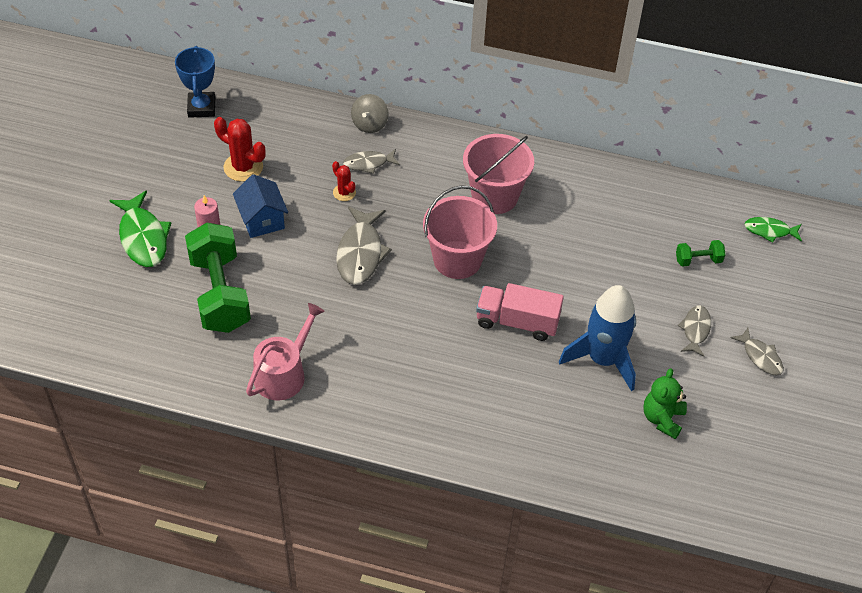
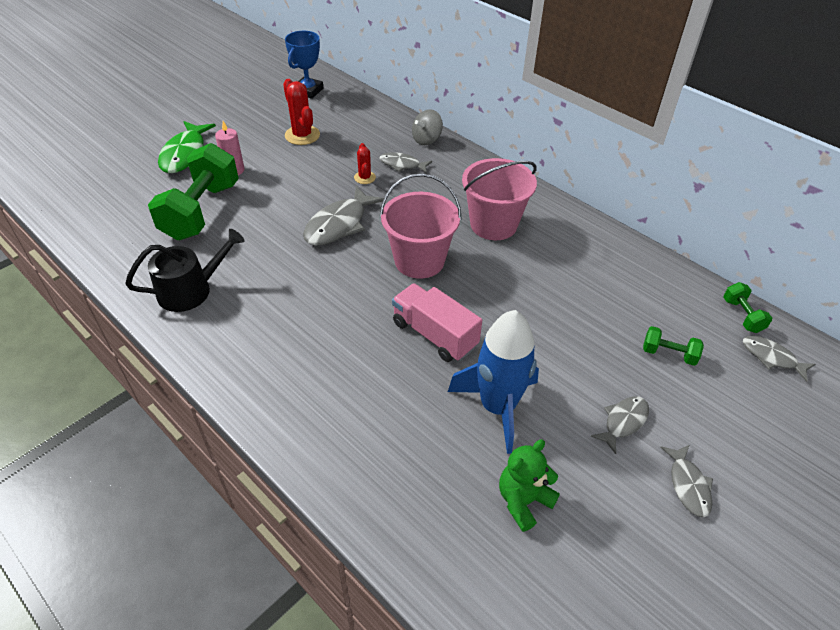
camera: 30 degrees right, 5 degrees down
(262, 220) = (283, 173): blue house -> none
(284, 373) = (191, 290): pink watering can -> black watering can
(734, 202) = (742, 316): none -> green dumbbell
(770, 231) = (771, 357): green fish -> grey fish

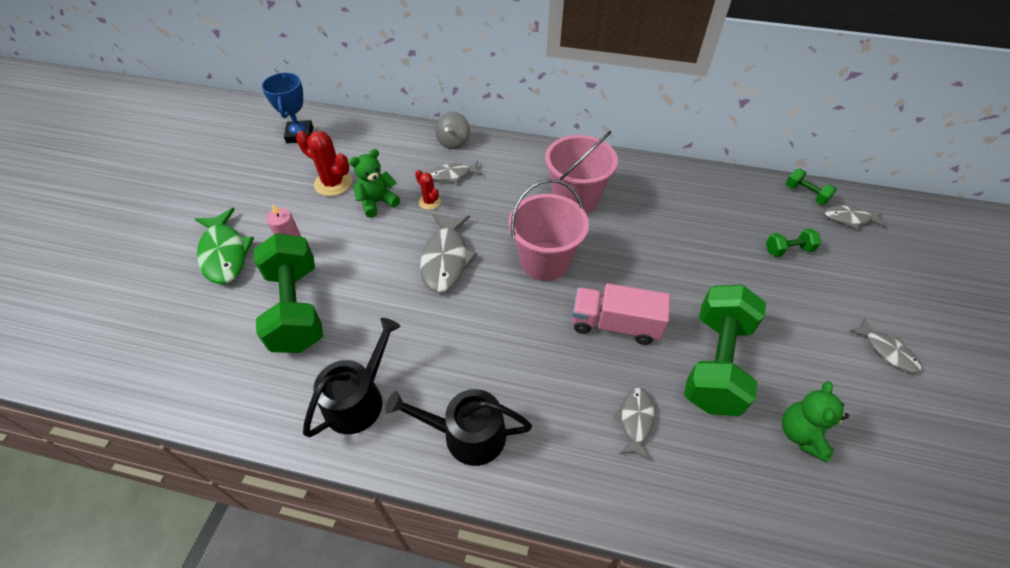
camera: 30 degrees left, 5 degrees up
(243, 351) = (466, 434): none -> black watering can
(323, 162) = (377, 202): none -> green teddy bear
(497, 407) = (716, 363): blue rocket -> green dumbbell
(623, 422) = (807, 324): grey fish -> grey fish (635, 420)

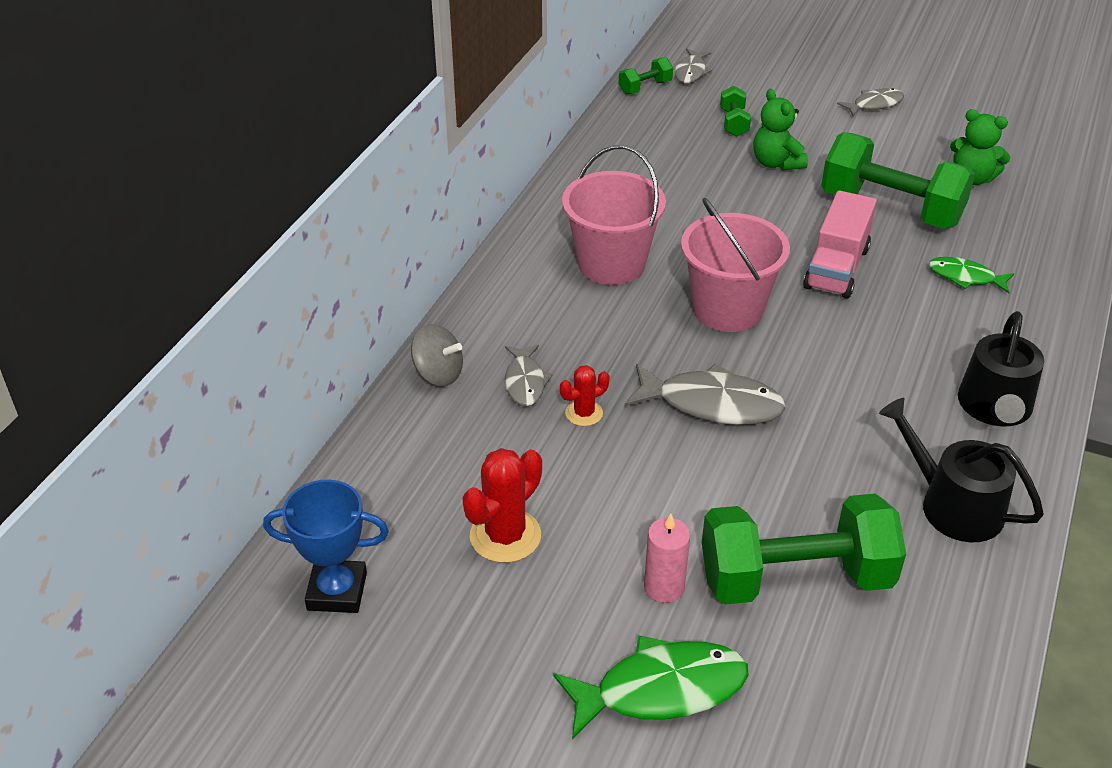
camera: 80 degrees left, 10 degrees down
(377, 202) = (570, 476): green teddy bear -> green teddy bear (776, 163)
(635, 420) = (965, 277): grey fish -> green fish

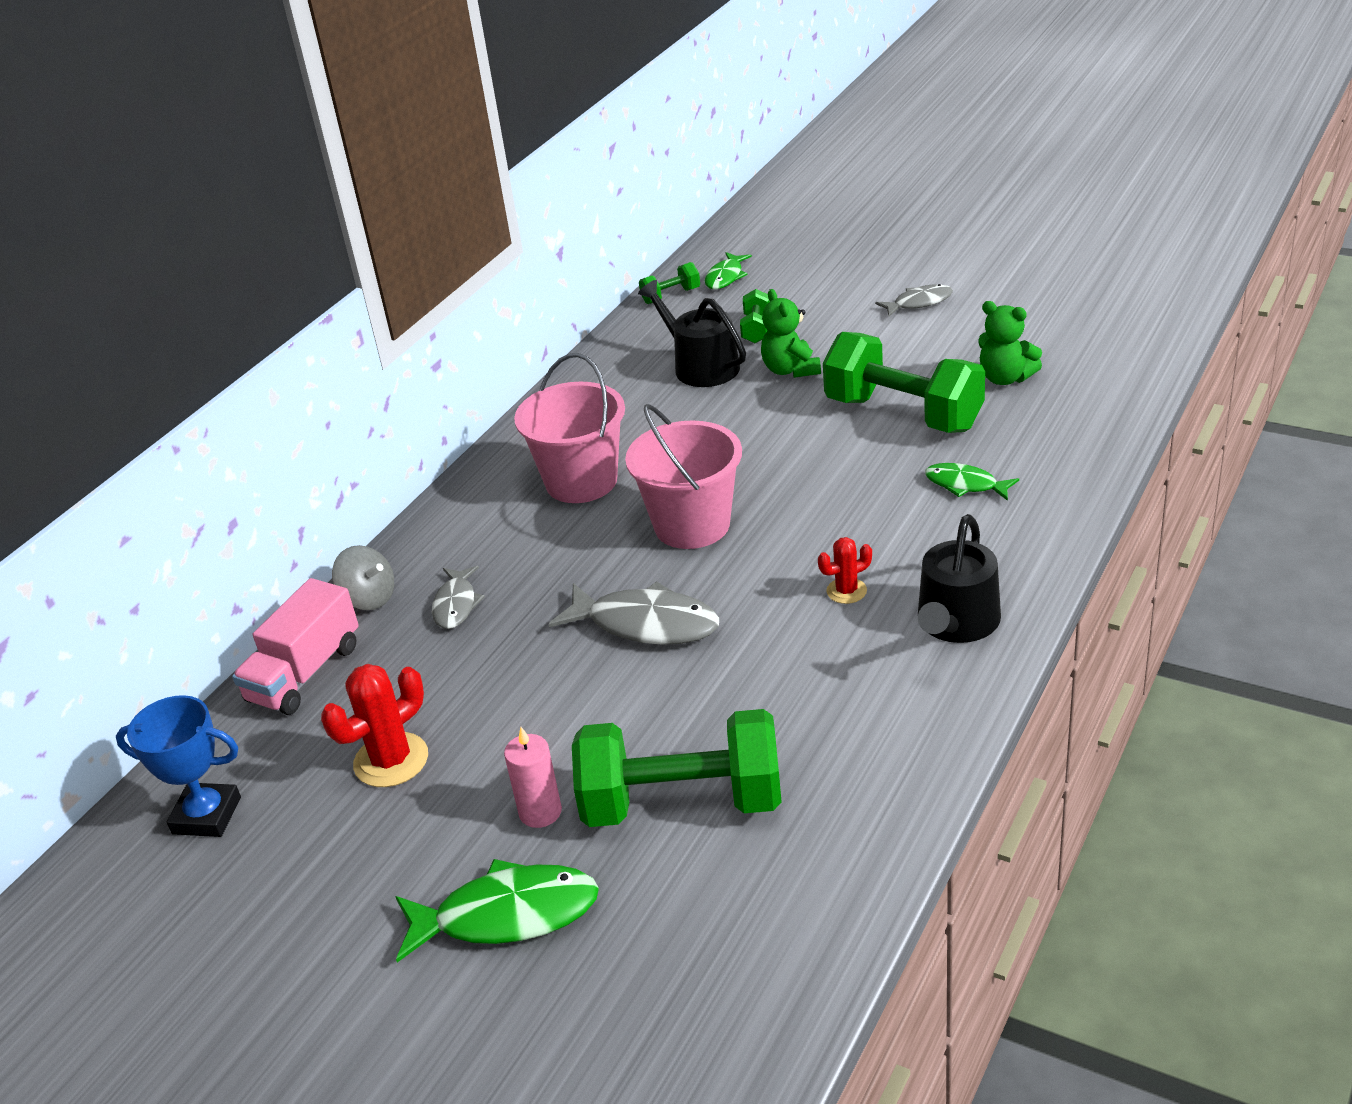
camera: 10 degrees right, 5 degrees down
(584, 413) = (508, 636): red cactus -> red cactus (846, 591)
(691, 72) = (725, 277): grey fish -> green fish
(836, 268) = (824, 479): pink truck -> pink truck (305, 673)
(952, 505) = (877, 726): black watering can -> black watering can (700, 366)

